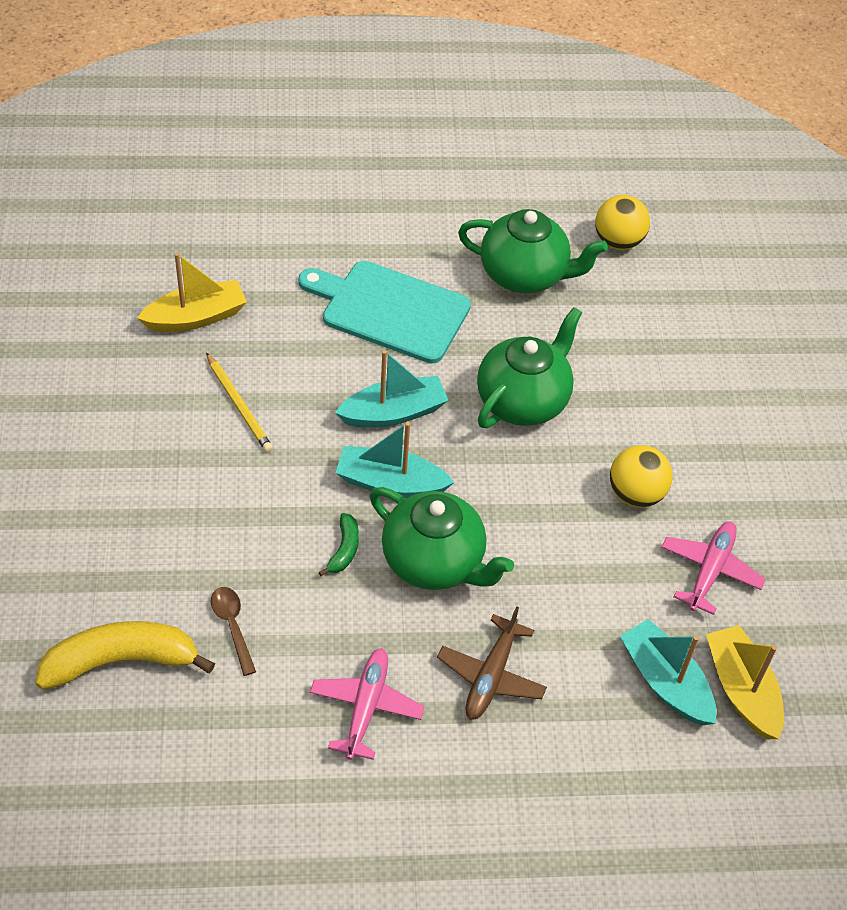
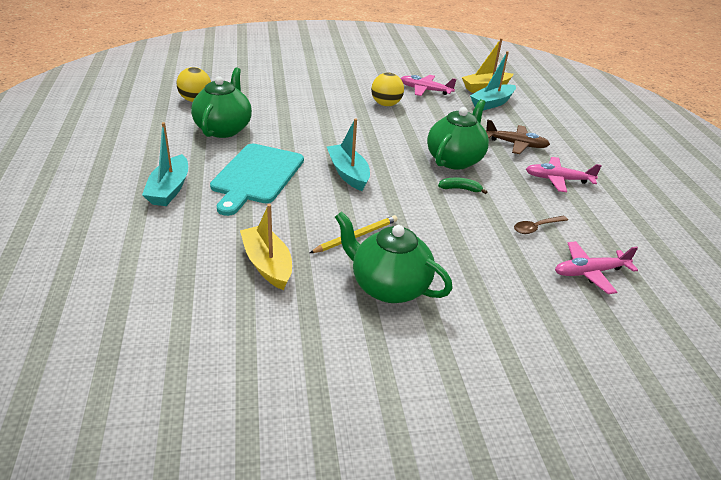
camera: 95 degrees left, 15 degrees down
(121, 661) = (589, 272): yellow banana -> pink plane
(390, 483) = (404, 174): turquoise boat -> turquoise boat (169, 189)
(523, 401) = (329, 132): green teapot -> green teapot (388, 286)

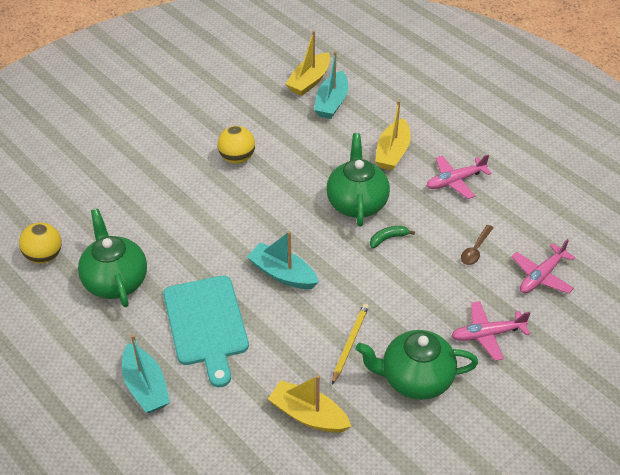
camera: 30 degrees left, 10 degrees up
(425, 90) = (256, 115): pink plane -> pink plane (487, 334)
(516, 144) = (392, 152): brown plane -> yellow boat

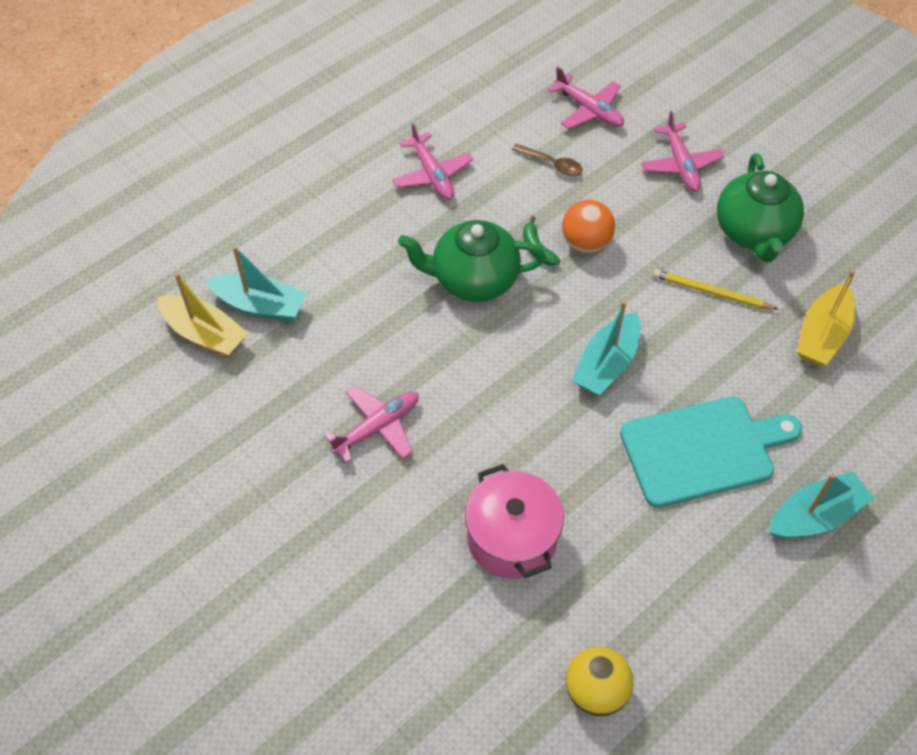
camera: 90 degrees left, 10 degrees up
(115, 281) = (638, 575): green teapot -> none
(151, 220) = (512, 538): none -> pink pot
(237, 158) = (377, 427): yellow ball -> pink plane
(392, 152) = (374, 237): yellow boat -> none
(395, 267) = (585, 243): none -> orange ball

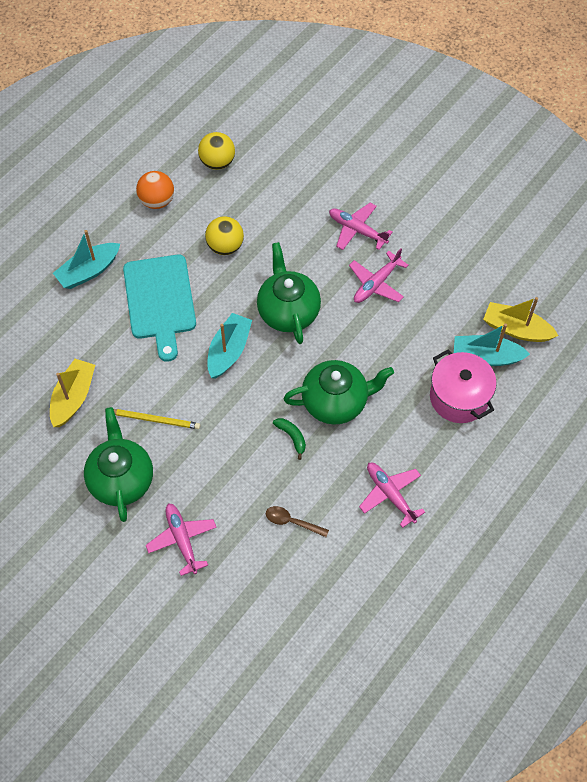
camera: 170 degrees right, 5 degrees up
(512, 538) = (276, 230): pink pot -> pink pot (459, 397)
(515, 406) = (288, 311): none -> green teapot
(585, 243) = (254, 448): orange ball -> orange ball (157, 201)
(589, 110) = (267, 589): pink plane -> pink plane (357, 230)
(597, 524) = (225, 246): none -> yellow ball
(703, 450) = (160, 301): turquoise cutting board -> turquoise cutting board turned 75 degrees counterclockwise

